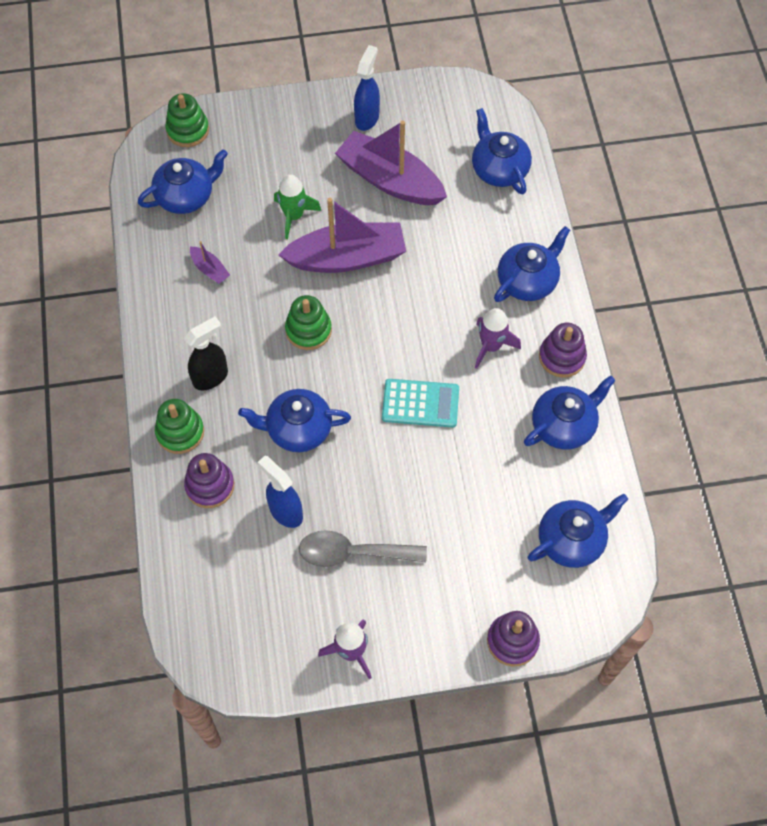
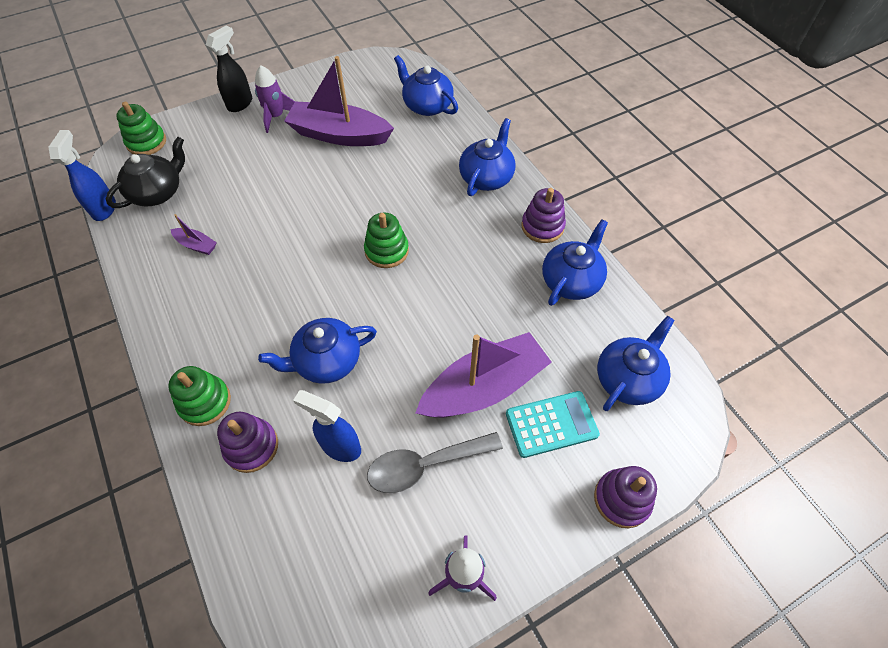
camera: 20 degrees left, 5 degrees down
(186, 196) = (158, 192): blue teapot -> black teapot
(211, 377) = (223, 339): black spray bottle -> black spray bottle (240, 103)
(294, 216) = (263, 182): green rocket -> none
(308, 330) = (307, 269): green stacking toy -> green stacking toy (386, 251)
(347, 258) = (323, 201): purple boat -> purple boat (484, 387)
(367, 118) = (303, 97): blue spray bottle -> blue spray bottle (104, 208)
(420, 403) = (435, 301): turquoise calculator -> turquoise calculator (551, 424)
(491, 346) = (478, 235): purple rocket -> purple rocket (276, 116)

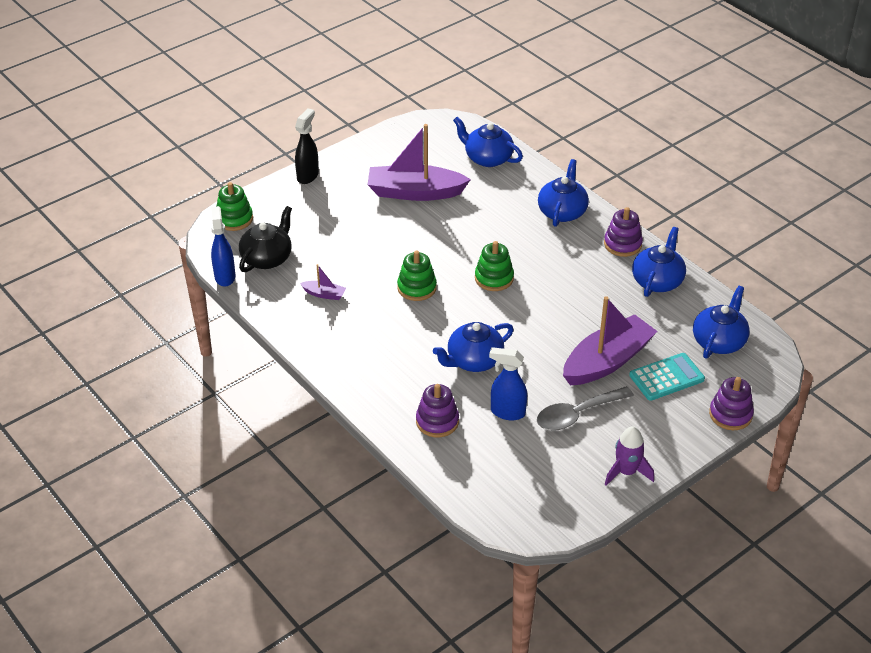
camera: 10 degrees left, 15 degrees down
(205, 402) = (386, 399): green stacking toy -> green stacking toy (417, 288)
(276, 116) = (348, 183): purple rocket -> none

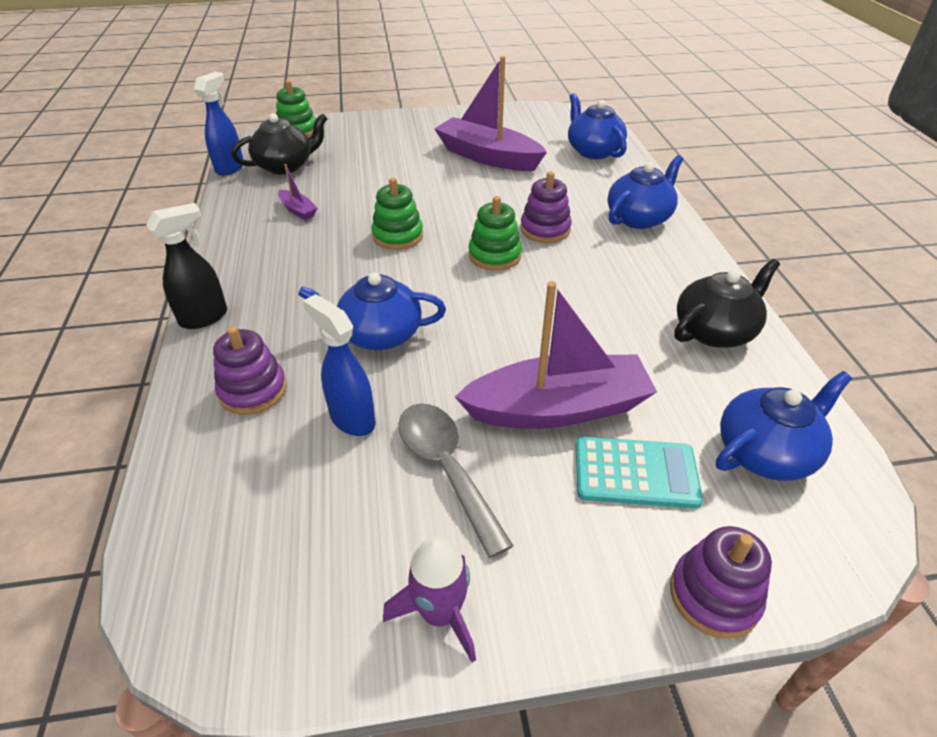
camera: 30 degrees right, 0 degrees up
(308, 176) = (400, 119): black spray bottle -> black spray bottle (204, 317)
(577, 414) = (446, 468): grey spoon -> grey spoon turned 60 degrees clockwise
(622, 244) = (693, 273): purple stacking toy -> purple stacking toy (545, 229)
(657, 281) = (715, 331): blue teapot -> black teapot

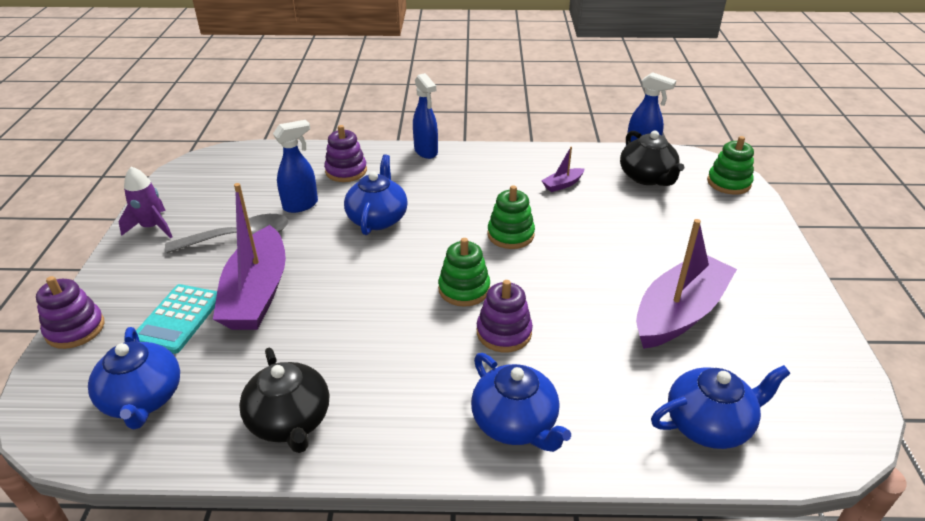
camera: 100 degrees right, 5 degrees down
(204, 317) = (426, 152): black spray bottle -> blue spray bottle

